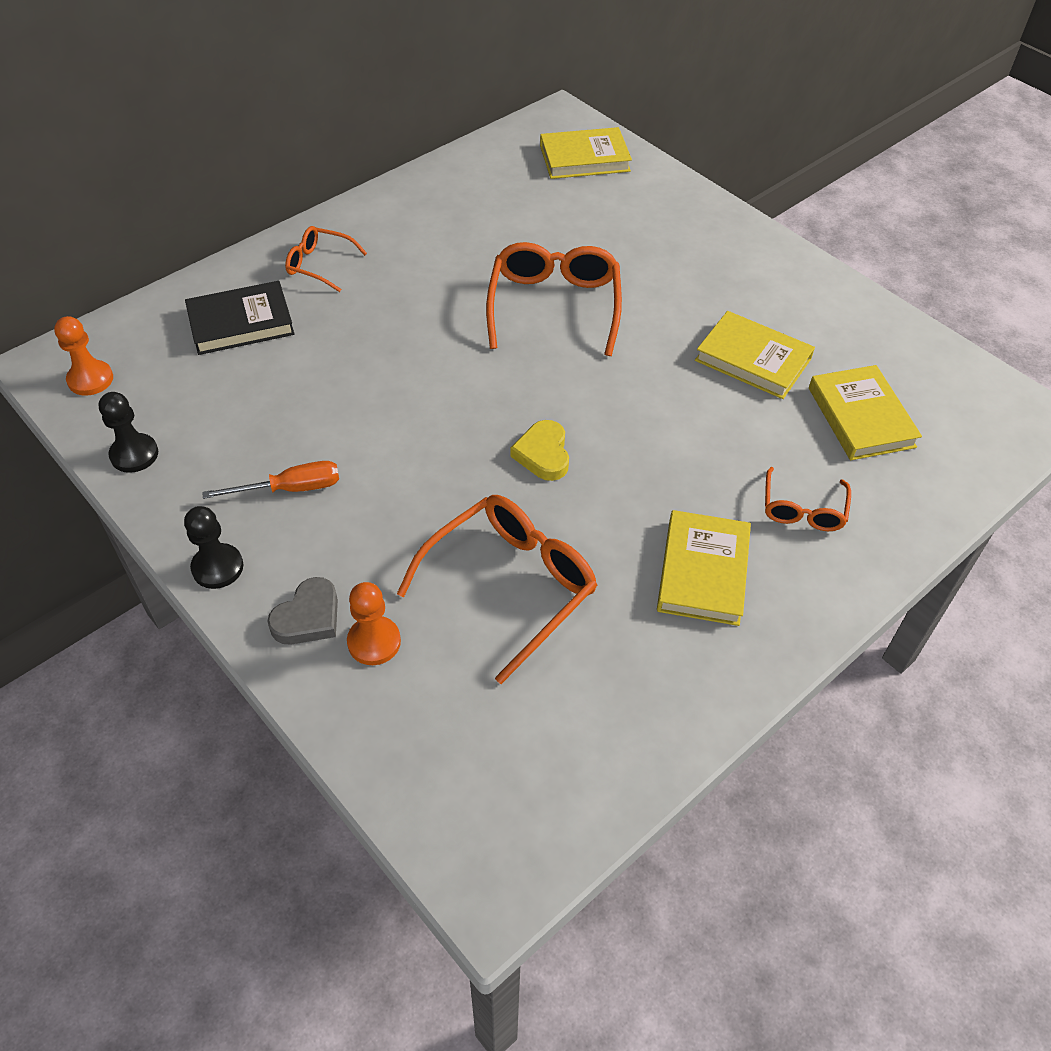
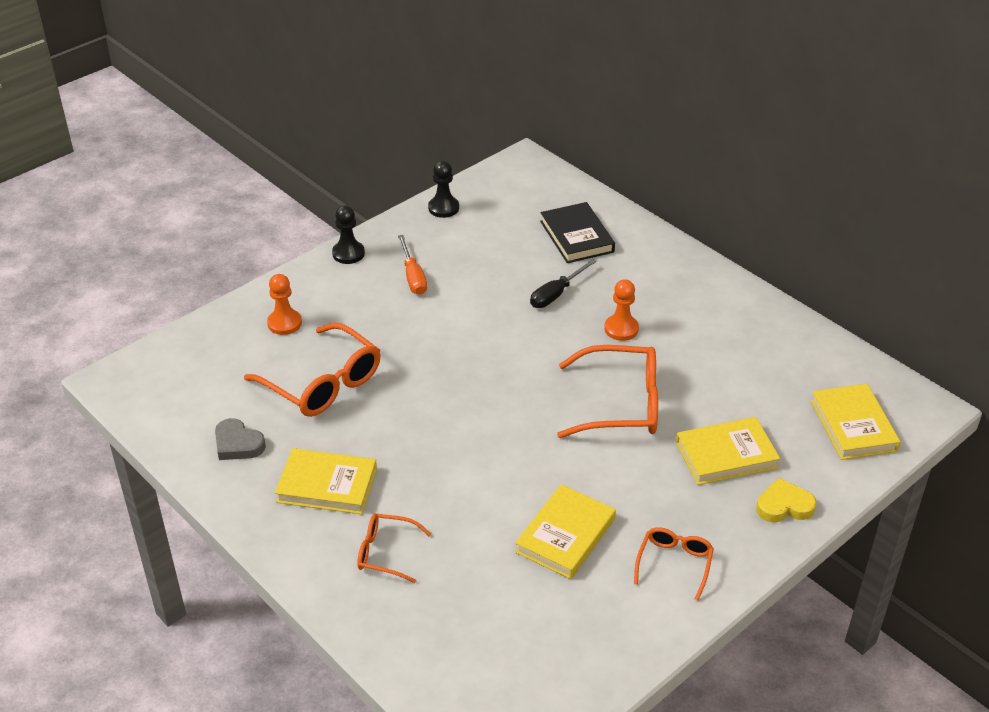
camera: 90 degrees right, 10 degrees down
(90, 379) = (511, 180): orange pawn -> orange pawn (621, 329)
(308, 617) = (306, 294): grey heart -> grey heart (238, 444)
(319, 265) = (651, 268): orange glasses -> orange glasses (674, 564)
(354, 347) = (556, 294): none -> black screwdriver
(543, 454) = (446, 398): yellow heart -> yellow heart (784, 506)
(860, 417) = (494, 607): yellow book -> yellow book (726, 455)

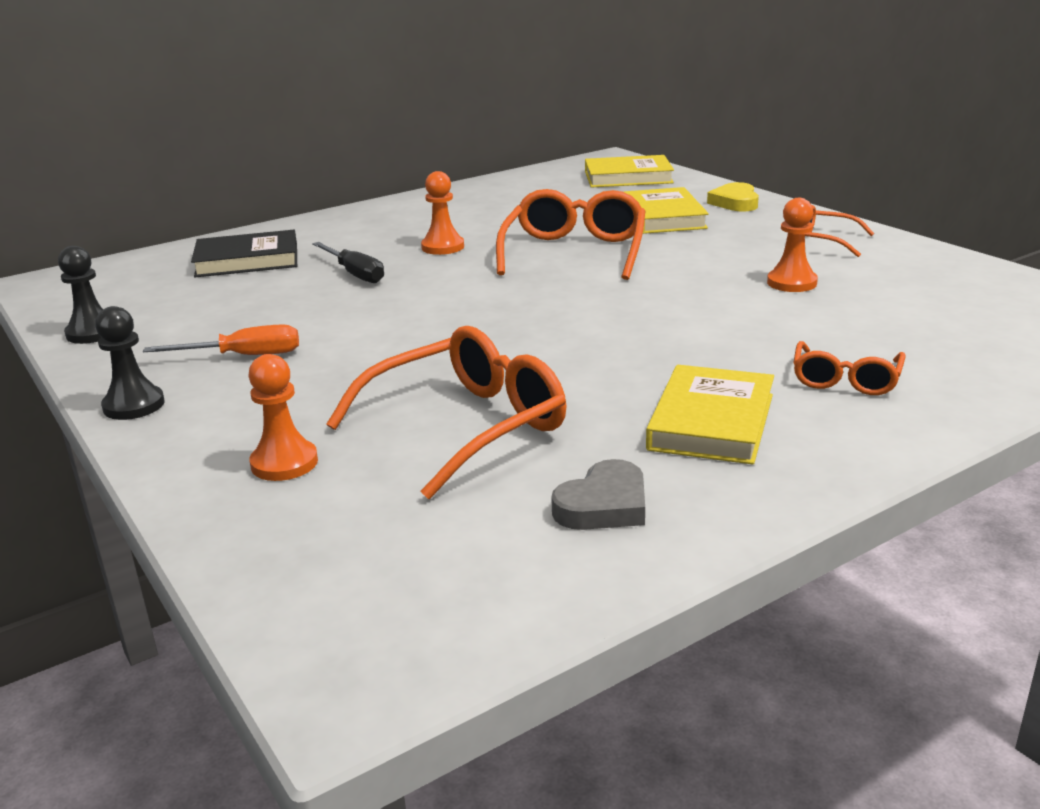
camera: 80 degrees left, 15 degrees down
(565, 535) = (791, 283): yellow book -> orange pawn

